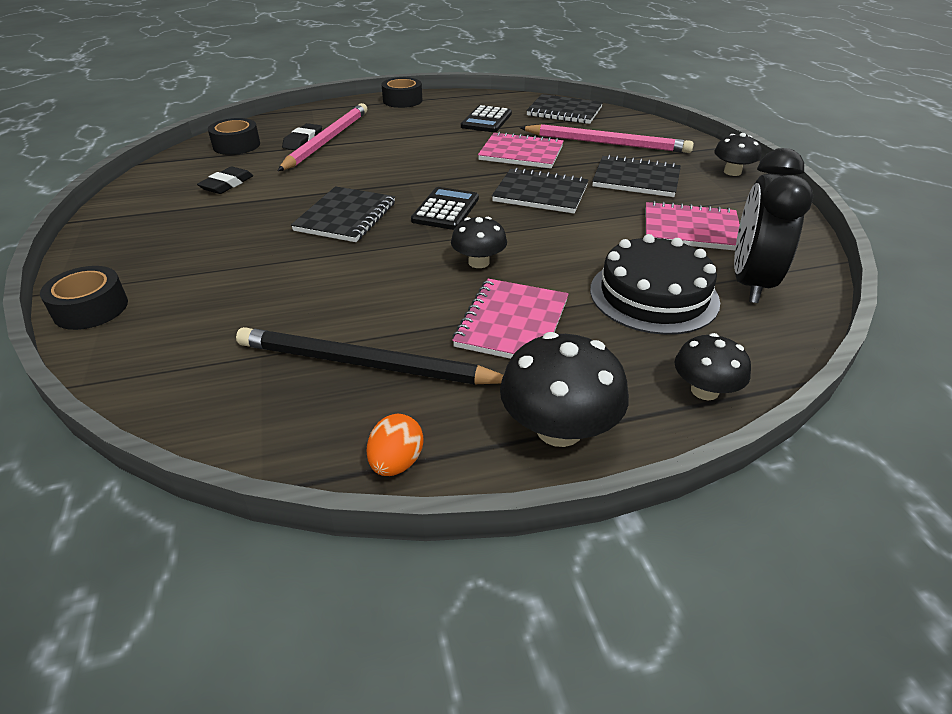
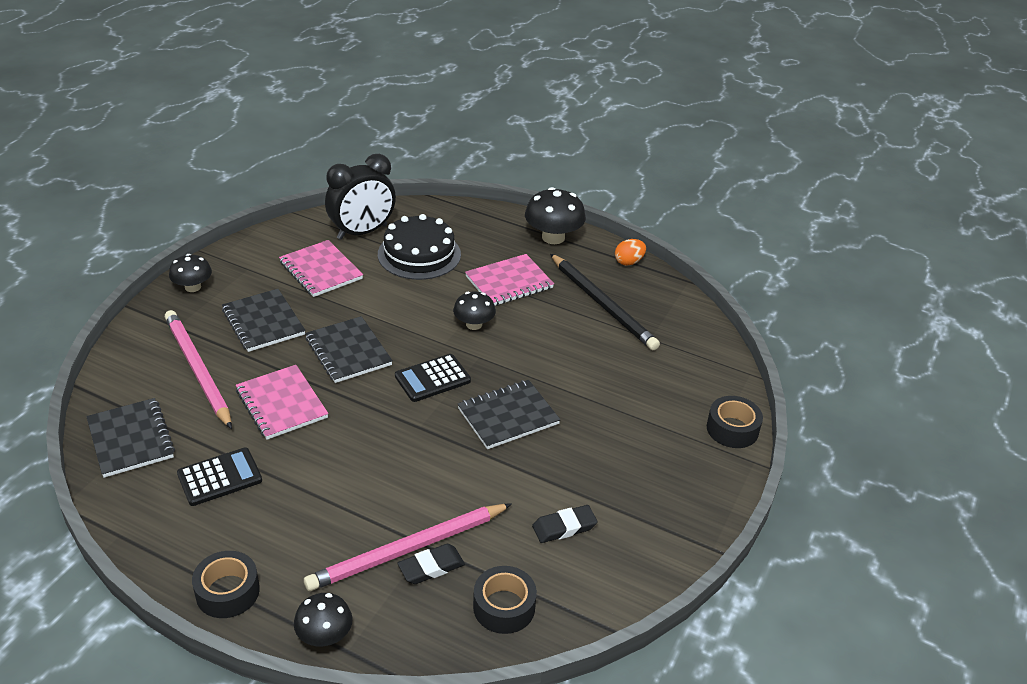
camera: 140 degrees left, 0 degrees up
(704, 390) = (476, 216): black mushroom -> black mushroom (324, 635)

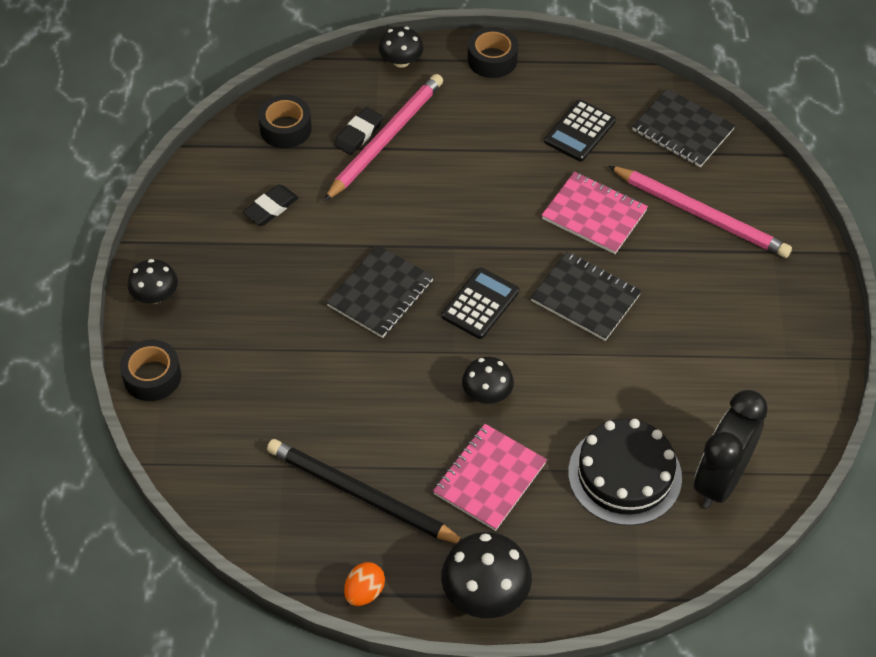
camera: 155 degrees right, 15 degrees up
(193, 287) = (812, 305): black mushroom -> black mushroom (155, 295)
(263, 322) = (698, 294): black notebook -> none
(321, 270) = (709, 392): pink notebook -> none

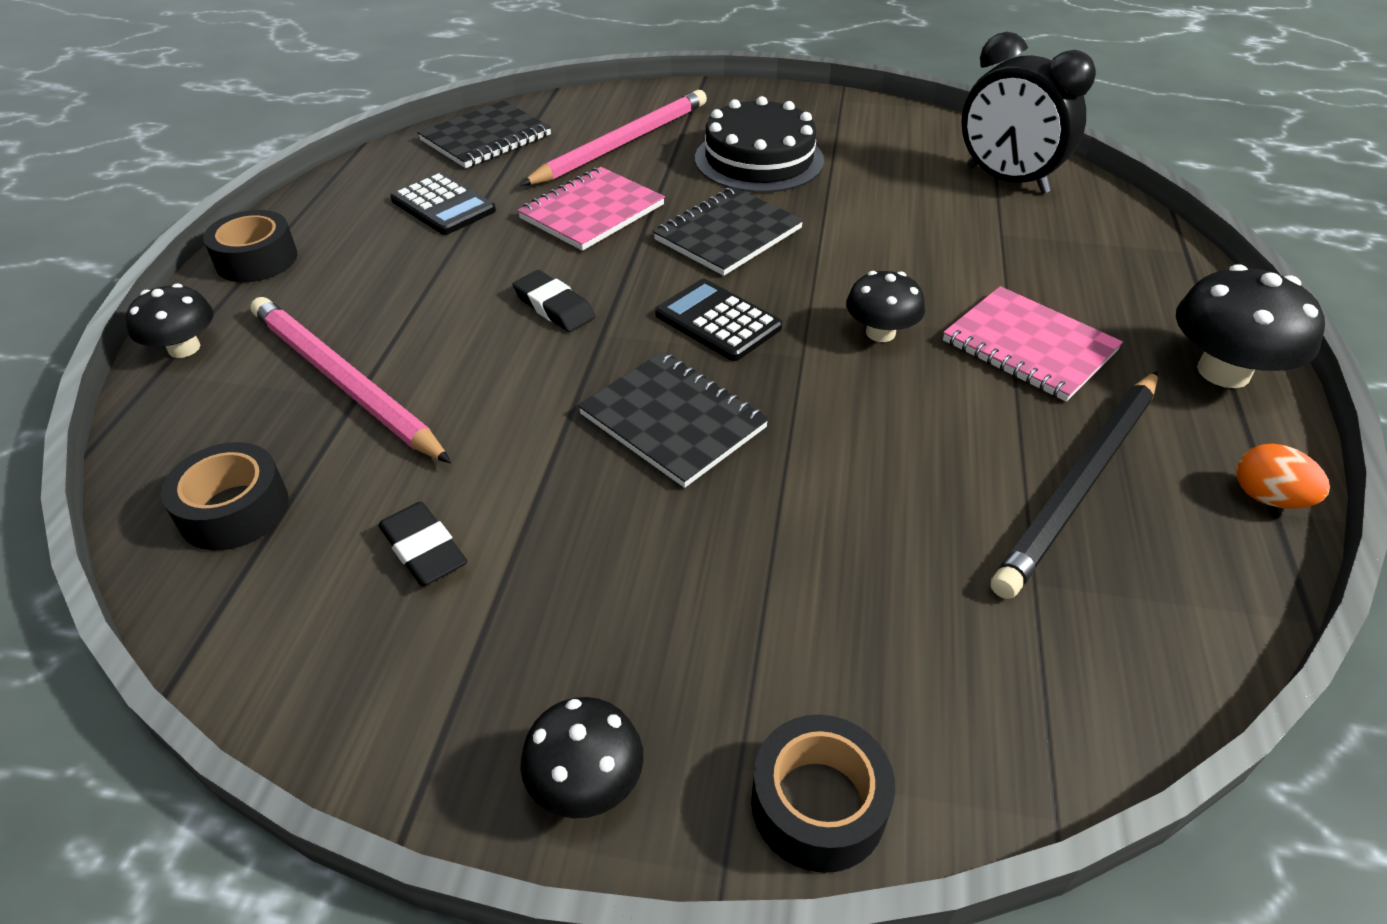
camera: 80 degrees left, 10 degrees down
(358, 134) = (312, 413): black eraser -> black eraser (554, 306)
(624, 475) = (1007, 239): black cake -> black cake (759, 159)

